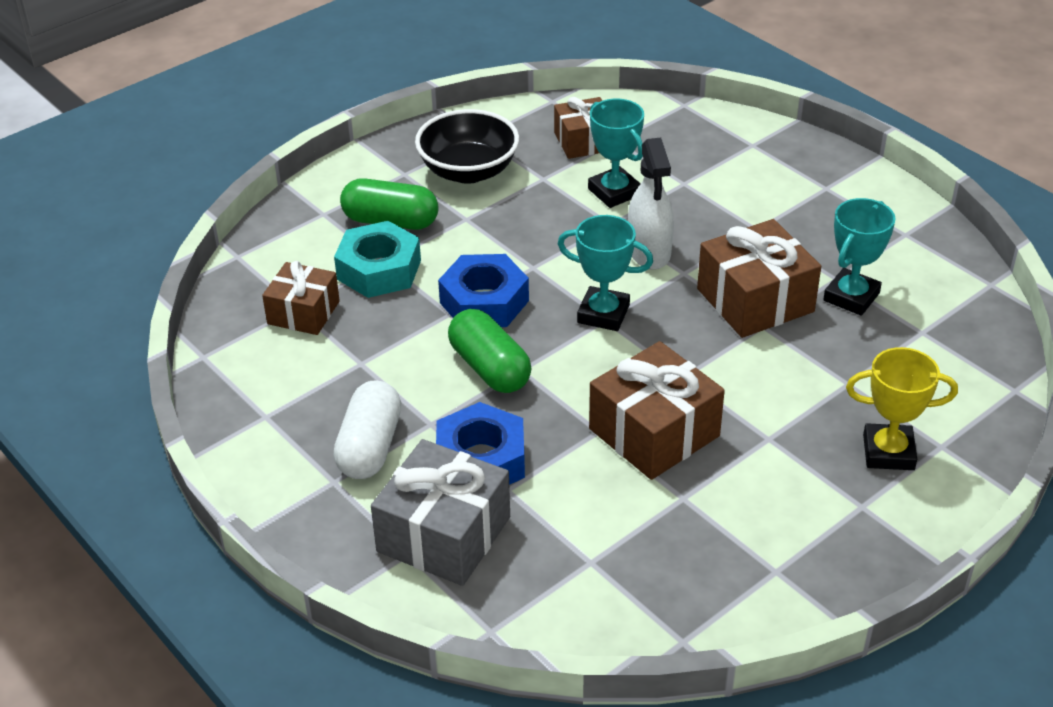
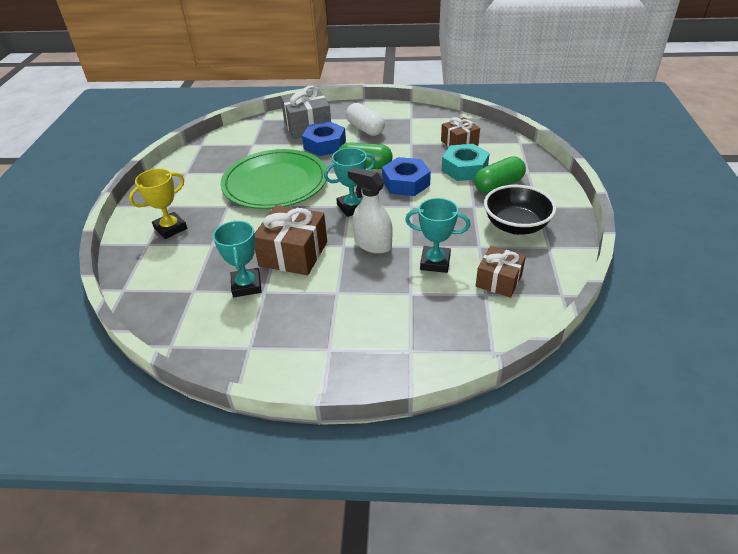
camera: 135 degrees right, 0 degrees up
(654, 432) = (275, 183): brown gift -> green plate

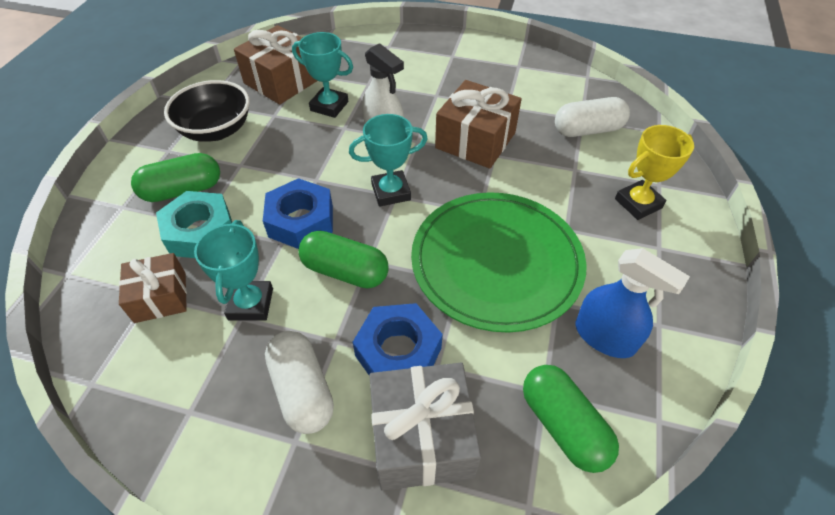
camera: 170 degrees left, 10 degrees up
(190, 280) = (587, 130): none -> white capsule
(217, 164) = (605, 337): none -> blue spray bottle
(245, 137) = (563, 425): none -> green capsule
(246, 286) = (526, 114): turquoise trophy -> turquoise trophy (251, 304)
(498, 280) = (282, 81): brown gift -> brown gift, size x1.56

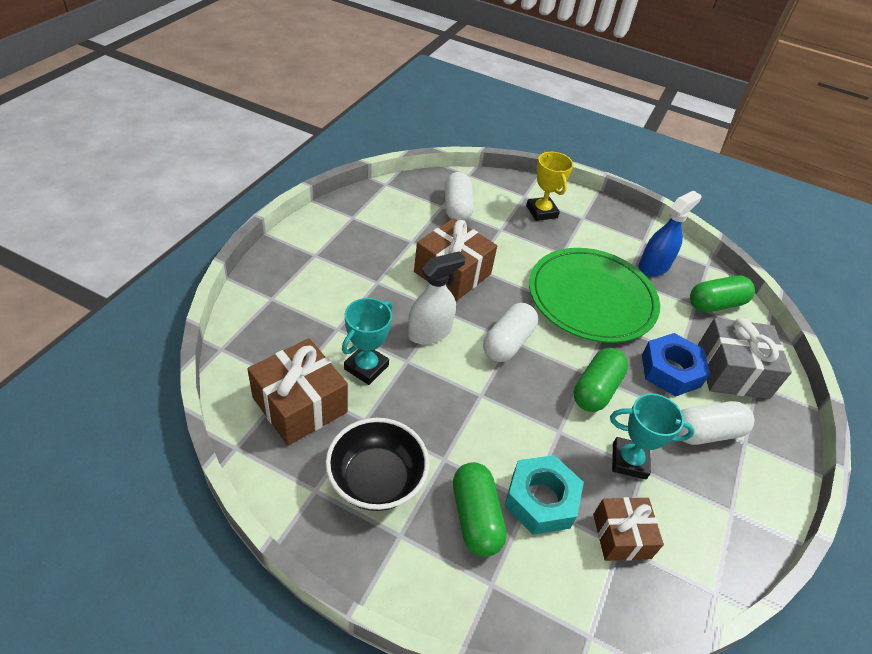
camera: 85 degrees left, 5 degrees down
(301, 221) = (535, 413): blue nut -> none
(391, 192) = (508, 342): turquoise trophy -> white capsule

